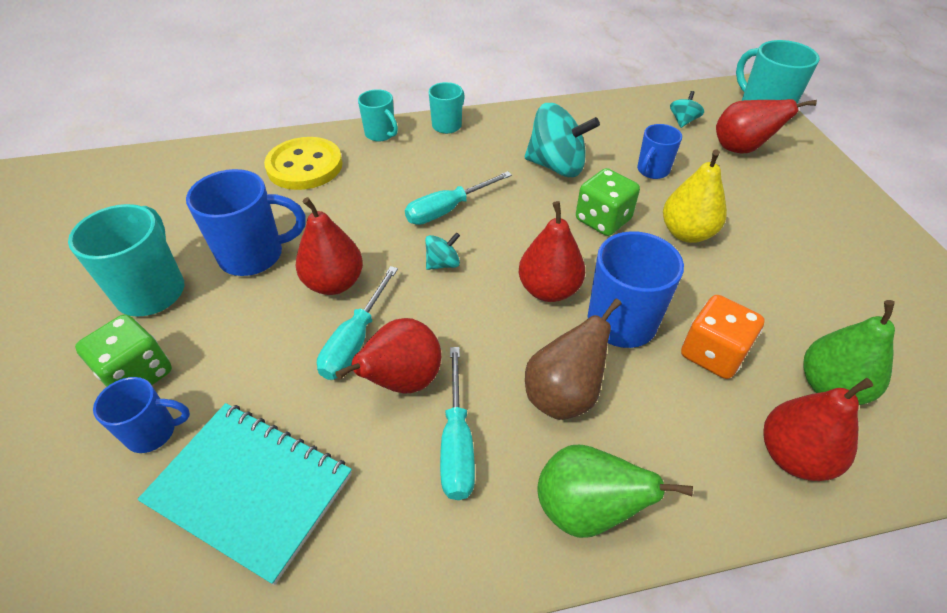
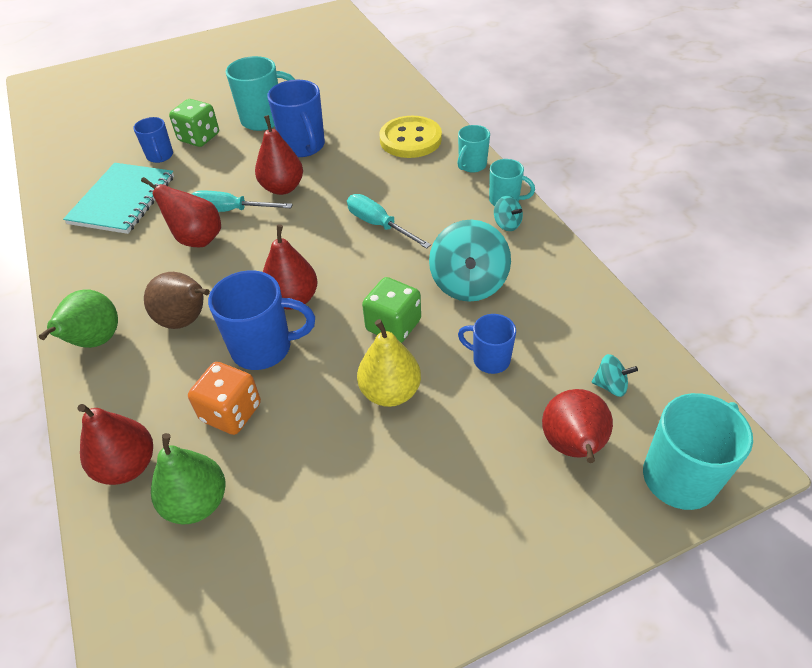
camera: 80 degrees right, 0 degrees up
(443, 263) = (312, 235): turquoise spinning top -> turquoise spinning top (507, 224)
(457, 443) = (148, 273): turquoise screwdriver -> none

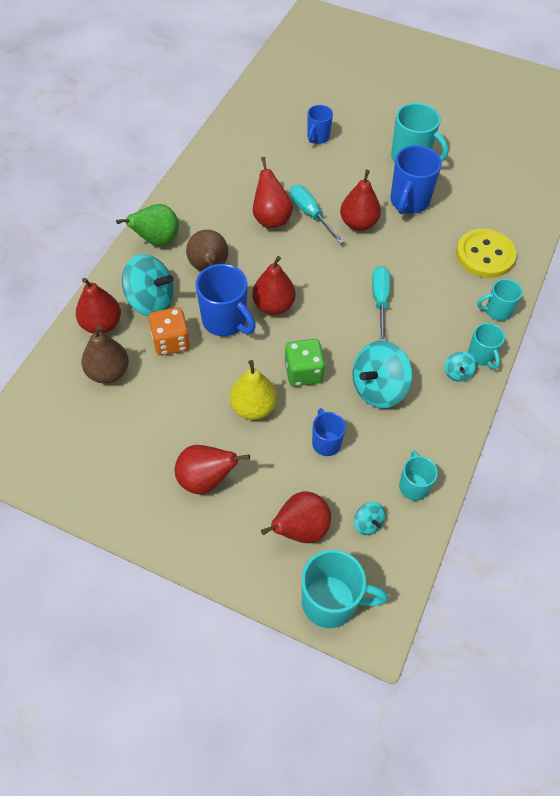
camera: 45 degrees right, 10 degrees up
(122, 200) = (263, 155): turquoise notebook -> none
(160, 396) = (151, 301): none -> turquoise spinning top
(197, 502) = (108, 372): green pear -> brown pear
(199, 138) = (356, 141): green dice -> none
(436, 496) = (206, 479): none -> red pear
(597, 325) = (413, 486): none -> turquoise mug

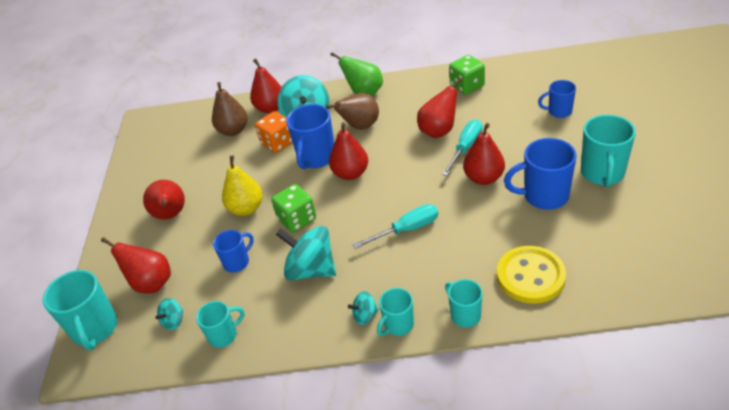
camera: 70 degrees right, 15 degrees down
(225, 169) = (467, 86): none -> green dice

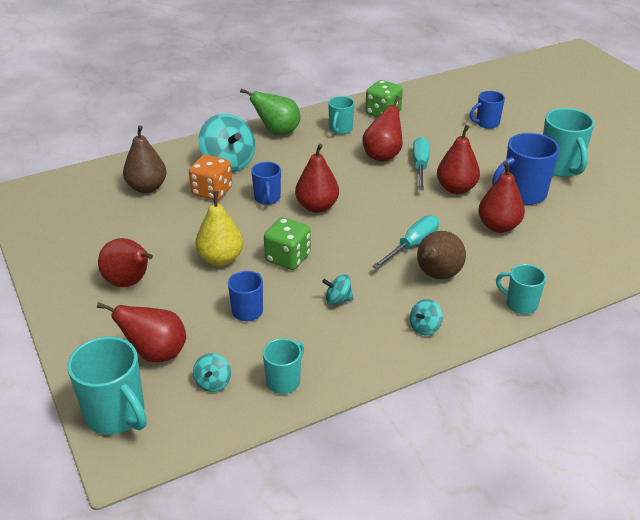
camera: 30 degrees left, 5 degrees down
(270, 108) = (177, 160): red pear -> red pear (498, 226)
(311, 269) = (338, 300): turquoise spinning top -> turquoise spinning top, size x0.48
(316, 158) = (267, 198): blue mug -> blue mug, size x0.60
(360, 126) = (295, 163): brown pear -> brown pear (437, 275)
(398, 325) = (463, 327): turquoise mug -> turquoise mug (340, 129)
(530, 276) = (556, 260): yellow button -> none

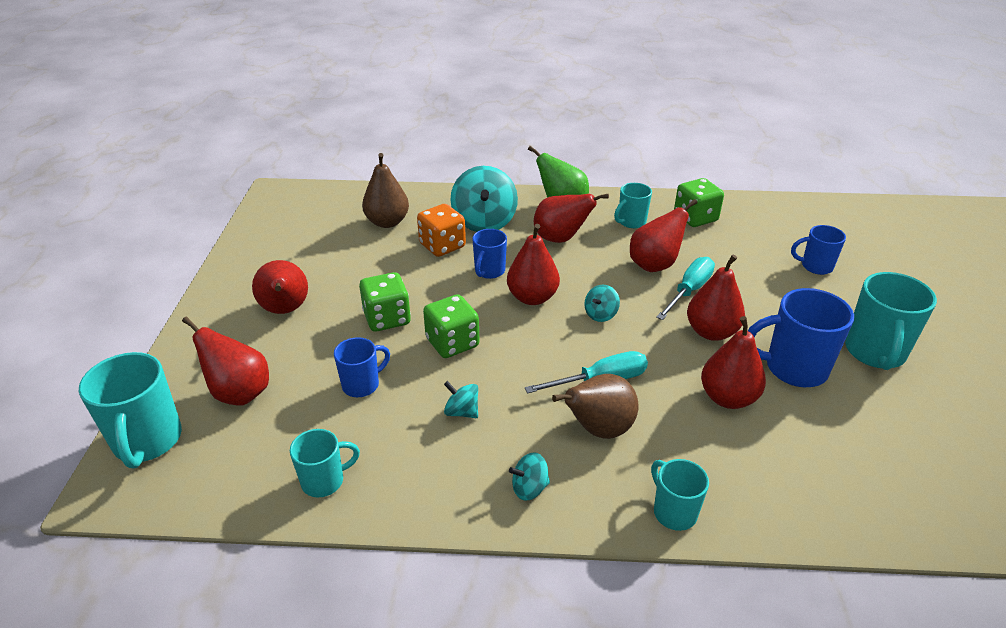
camera: 30 degrees right, 0 degrees up
(213, 383) = (258, 449): turquoise spinning top -> turquoise spinning top (600, 314)
(220, 259) = (387, 318): yellow pear -> green dice
(299, 157) = (561, 239): none -> red pear

